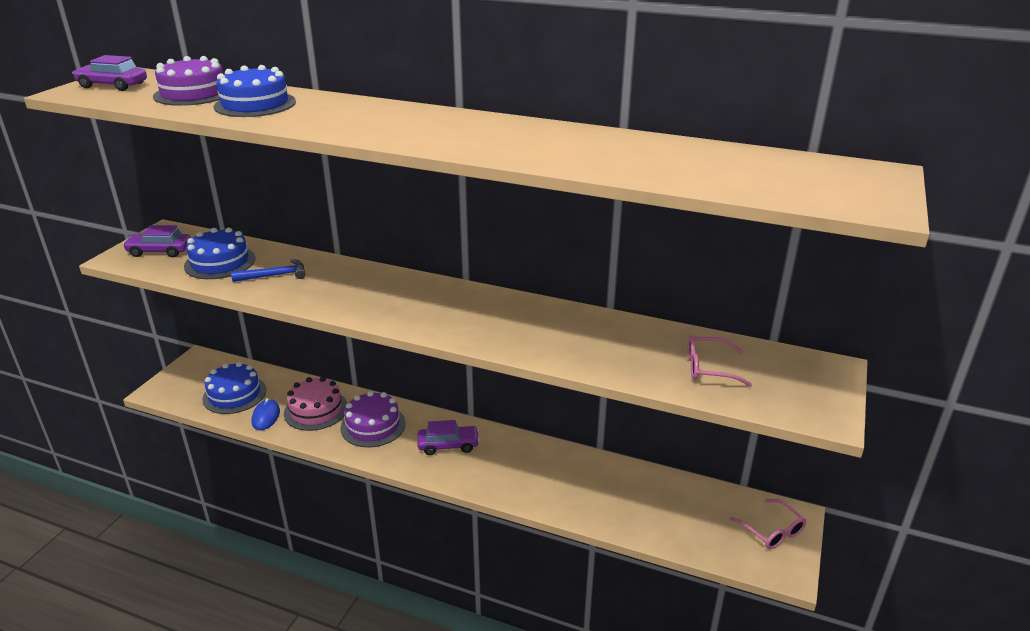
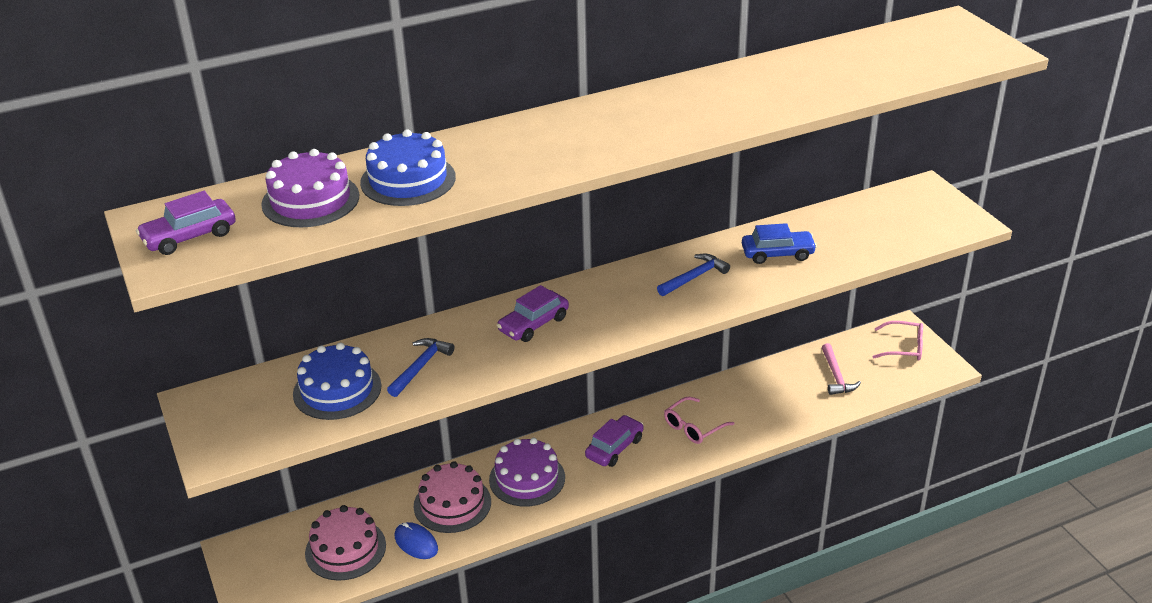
camera: 45 degrees left, 5 degrees up
(160, 251) = (245, 420): purple car -> purple car (533, 324)
(234, 394) = (345, 549): blue cake -> pink cake
(519, 322) = (694, 277): none -> blue hammer
(607, 342) = (777, 254): none -> blue car
(677, 511) = (836, 376): none -> pink hammer
(709, 368) = (865, 232): pink glasses -> pink glasses (694, 427)

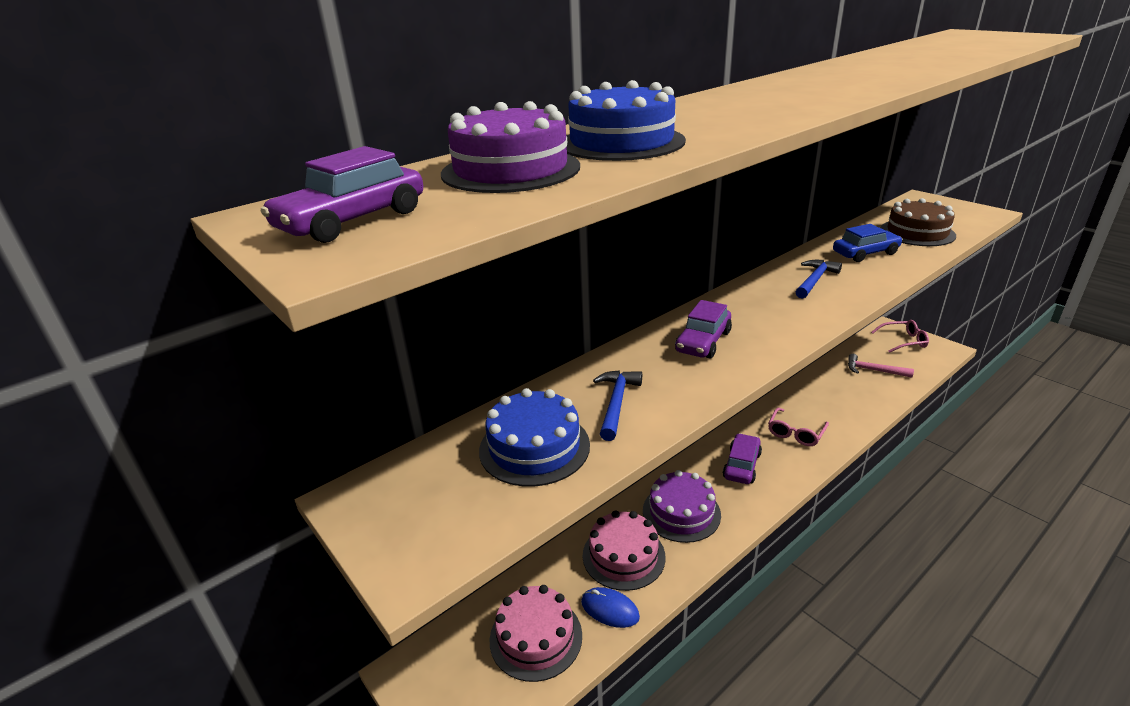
camera: 15 degrees left, 5 degrees down
(836, 376) = (873, 370): pink hammer -> pink hammer turned 135 degrees clockwise
(861, 236) = (917, 232): none -> brown cake

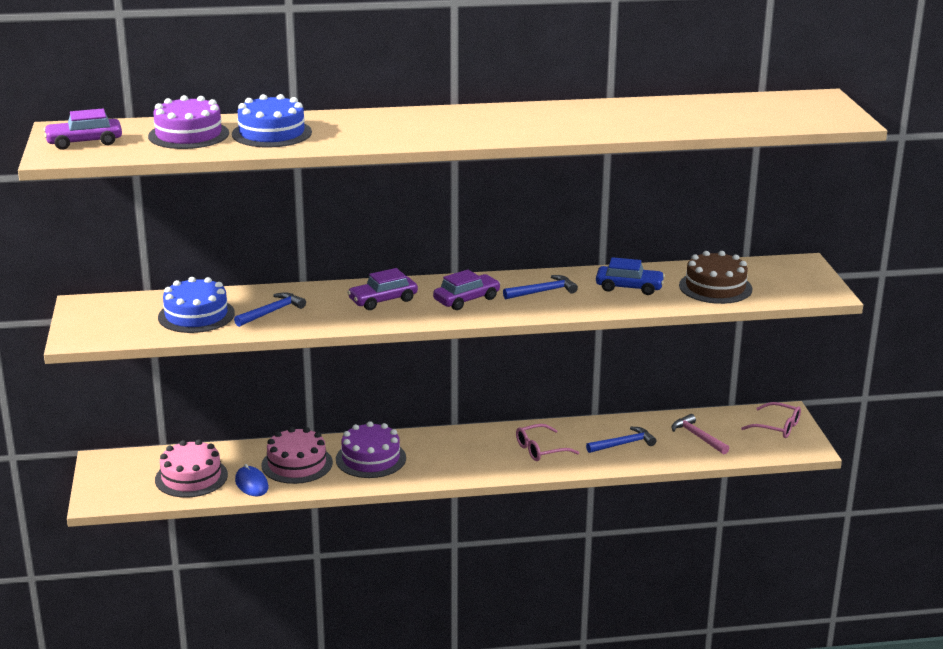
camera: 30 degrees right, 5 degrees down
(741, 465) = (460, 451): purple car -> purple car (466, 299)
(840, 399) = (623, 444): none -> blue hammer

